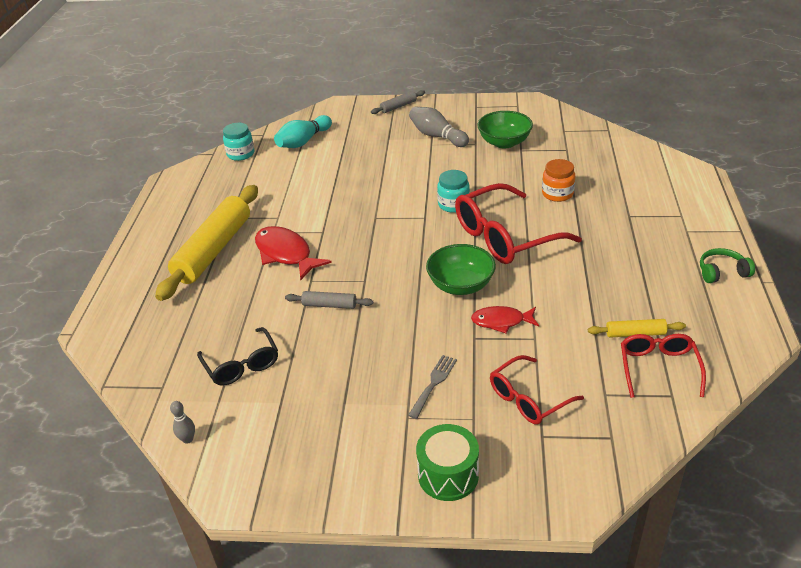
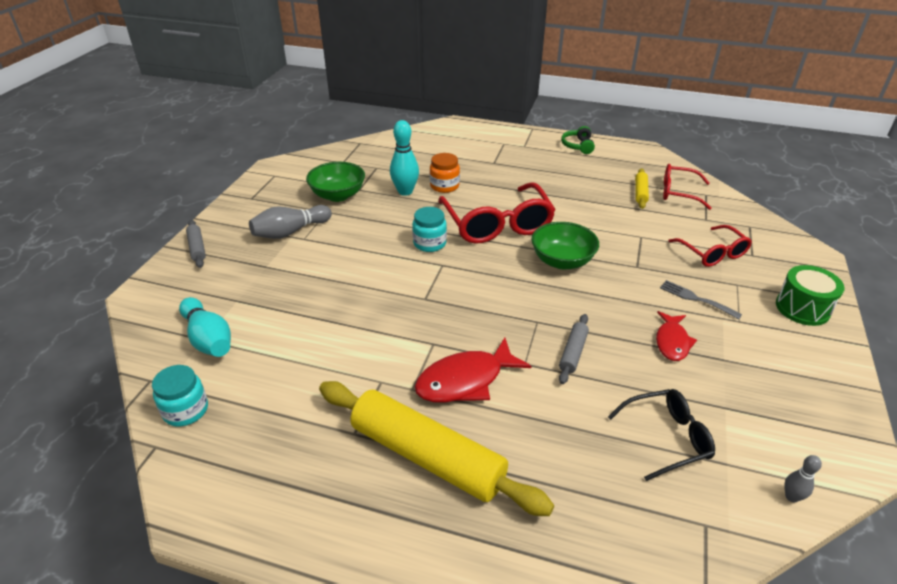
camera: 80 degrees left, 0 degrees up
(501, 321) = (617, 248): red fish -> red fish (672, 342)
(532, 174) = (405, 191): none -> turquoise bowling pin

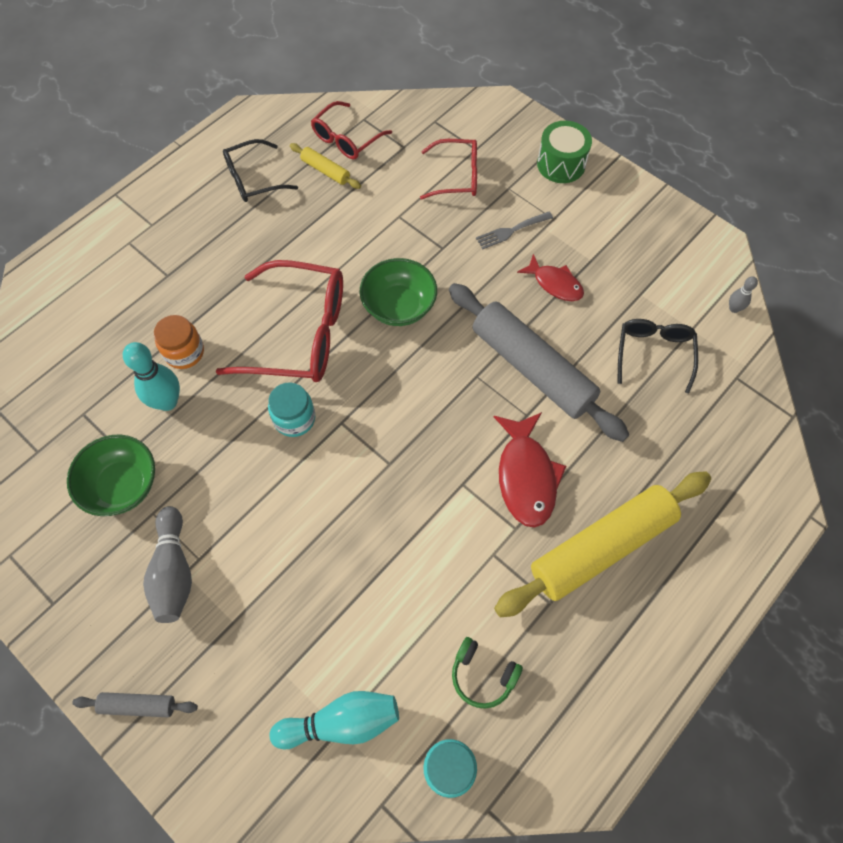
camera: 65 degrees left, 25 degrees up
(573, 353) = (532, 368): grey rolling pin -> grey rolling pin, size x2.28
(578, 146) = (192, 171): green headphones -> green headphones (482, 675)
(599, 168) = (254, 179): none -> black glasses

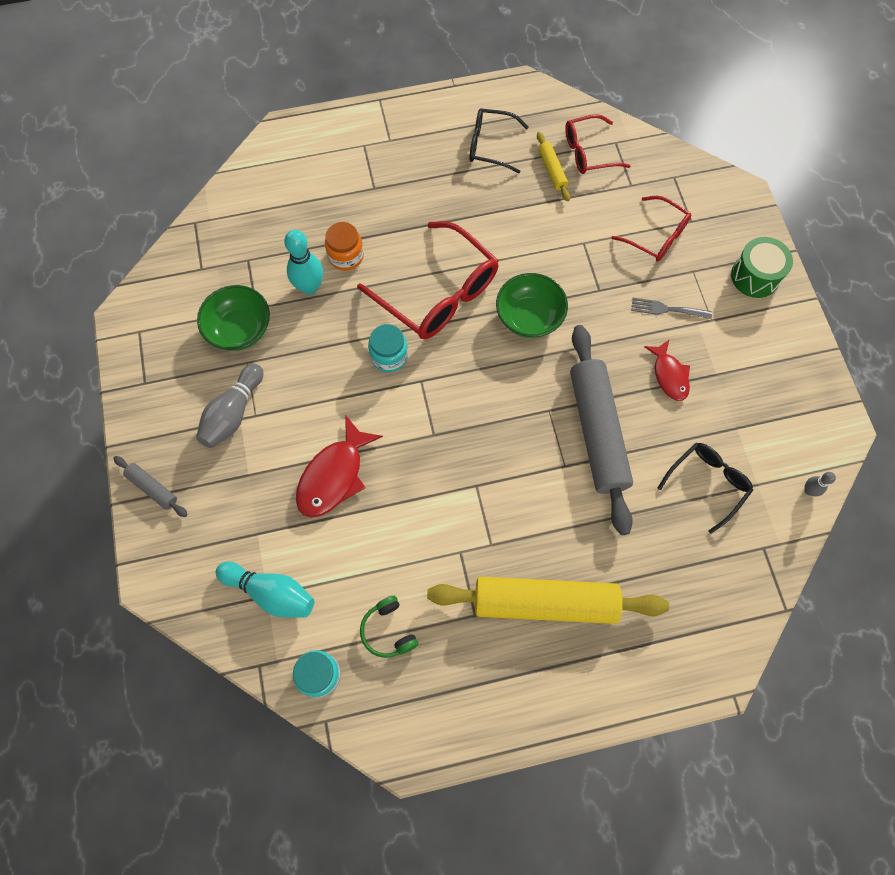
camera: 35 degrees right, 5 degrees up
(526, 476) = (528, 511): red fish -> red fish (334, 476)

